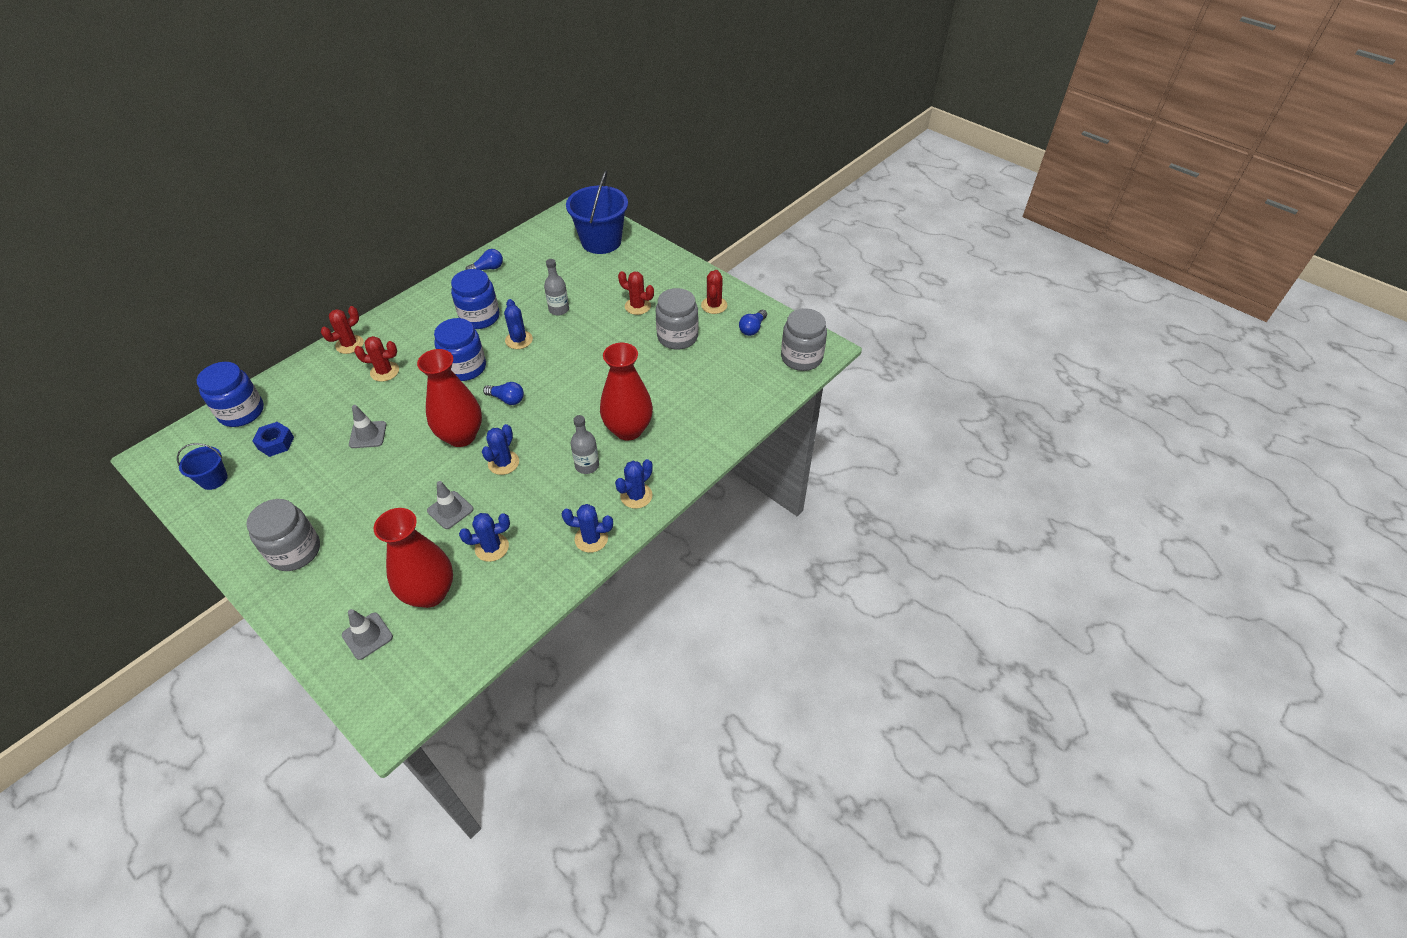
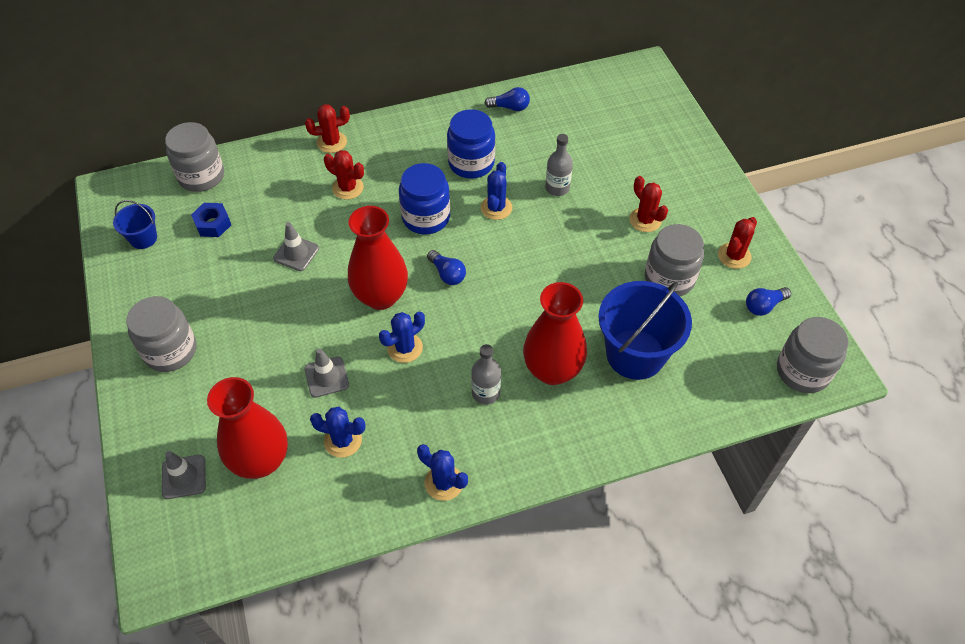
camera: 30 degrees right, 5 degrees up
(241, 412) = (201, 176): blue jar -> grey jar
(601, 241) = (648, 120): blue bucket -> blue bucket (635, 354)
(636, 496) = (517, 455): blue cactus -> none

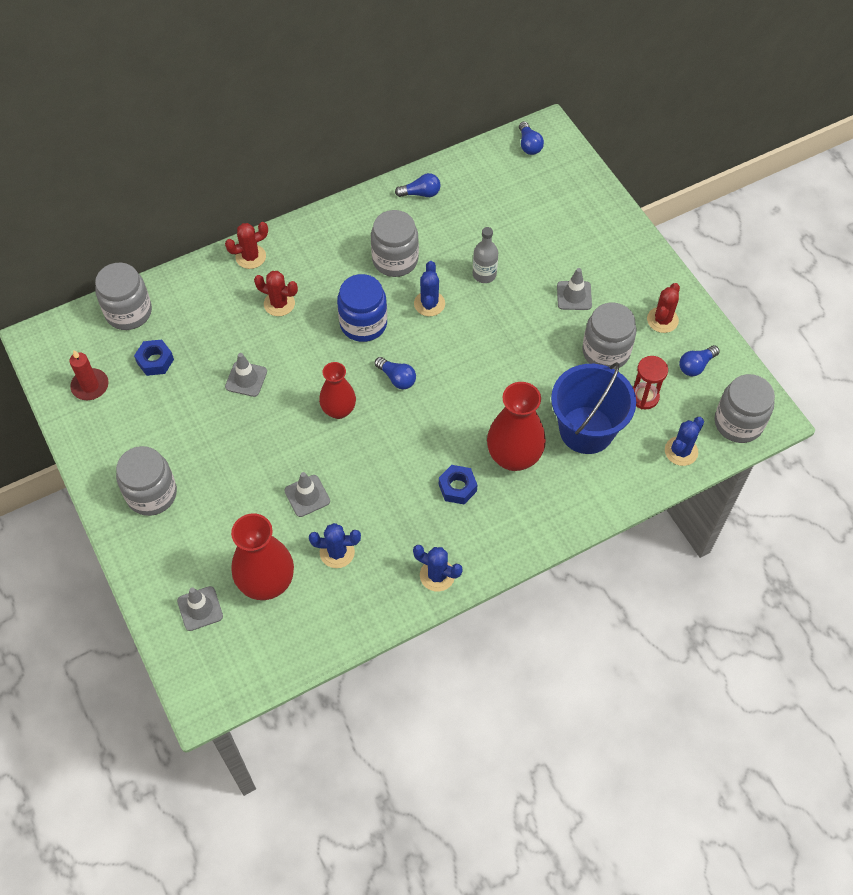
camera: 10 degrees left, 5 degrees up
(143, 238) = (90, 386): blue bucket -> red candle
(381, 296) = (339, 410): red vase -> red vase, size x0.64
(405, 348) = (373, 457): blue cactus -> blue cactus (681, 451)
(471, 163) = (395, 260): blue jar -> grey jar
(486, 393) = (457, 487): grey bottle -> blue nut
(624, 78) = (529, 145): none -> blue light bulb
(645, 220) = (574, 295): red cactus -> grey traffic cone
(703, 329) = (644, 397): none -> red hourglass

